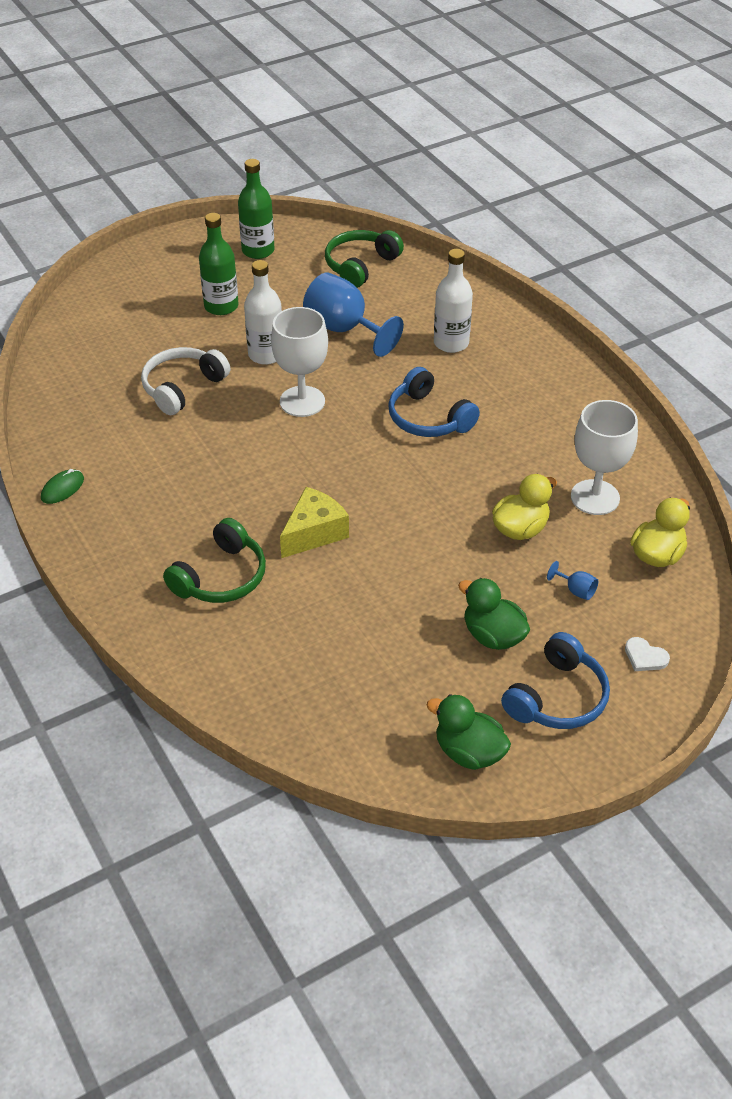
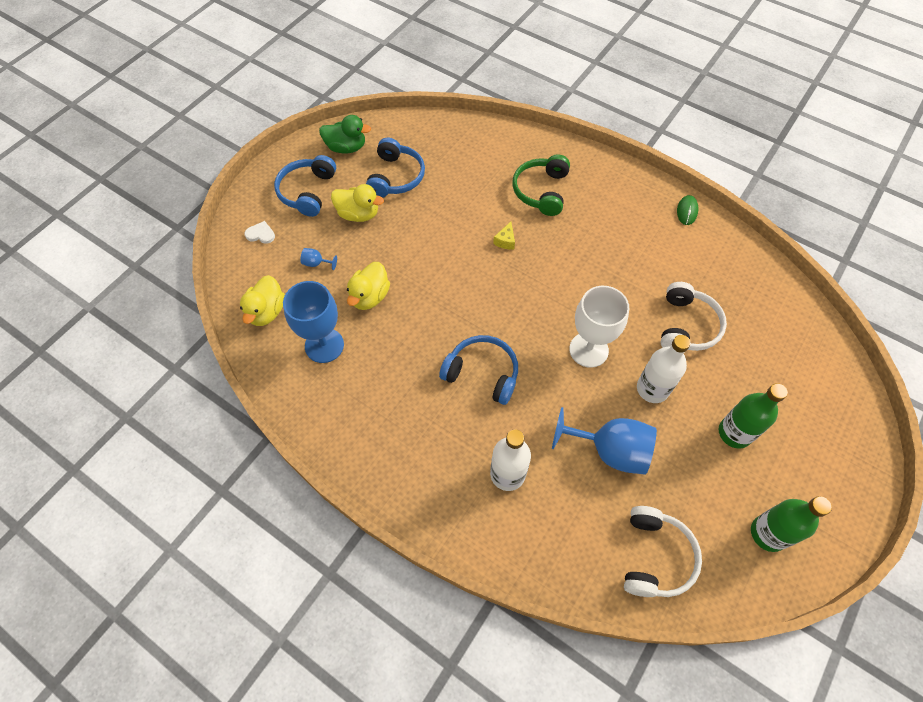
camera: 155 degrees right, 15 degrees up
(314, 533) = (505, 241): yellow cheese -> yellow cheese, size x0.51
(360, 266) = (655, 557): green headphones -> white headphones
(413, 672) = (395, 177): none -> blue headphones
(493, 636) = (358, 214): green duck -> yellow duck
(595, 497) = (324, 345): white goblet -> blue goblet

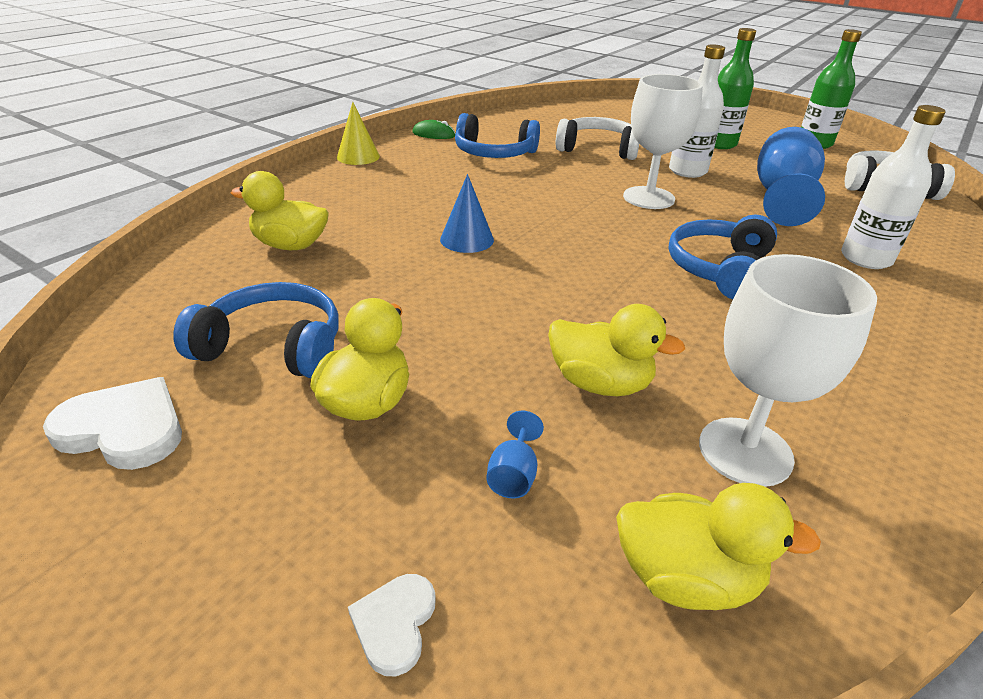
camera: 90 degrees left, 25 degrees down
(307, 192) = (253, 506): blue headphones -> blue headphones (494, 153)
(324, 345) = (745, 451): blue goblet -> white goblet
(346, 147) = (124, 428): green duck -> white heart
(488, 163) = (290, 245): none -> yellow duck
(505, 241) = (467, 239): yellow cheese -> blue cone
(541, 191) = (372, 208): green headphones -> none
(624, 172) = (358, 157): none -> yellow cone

